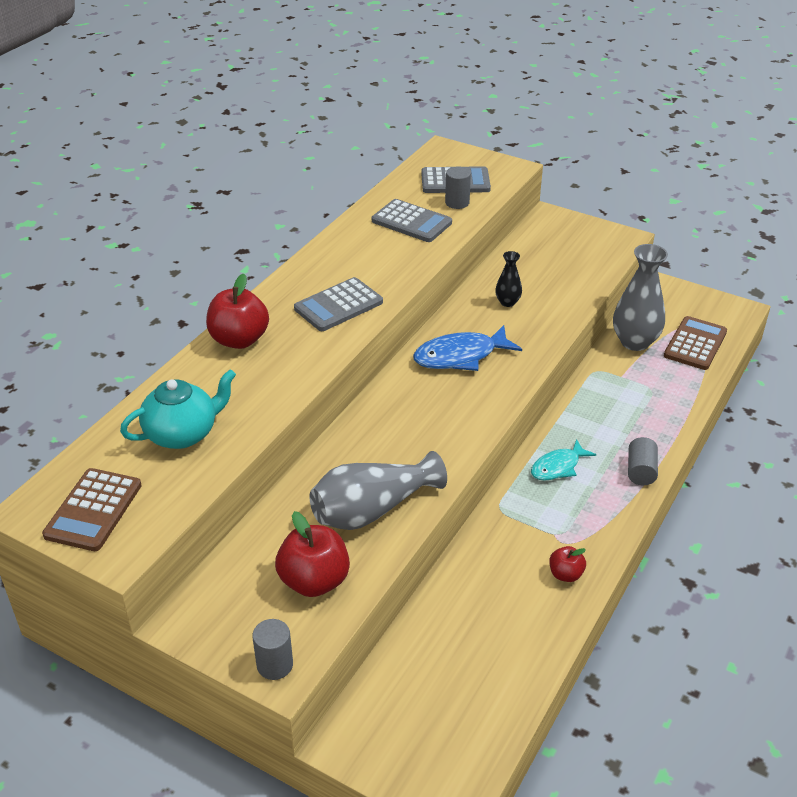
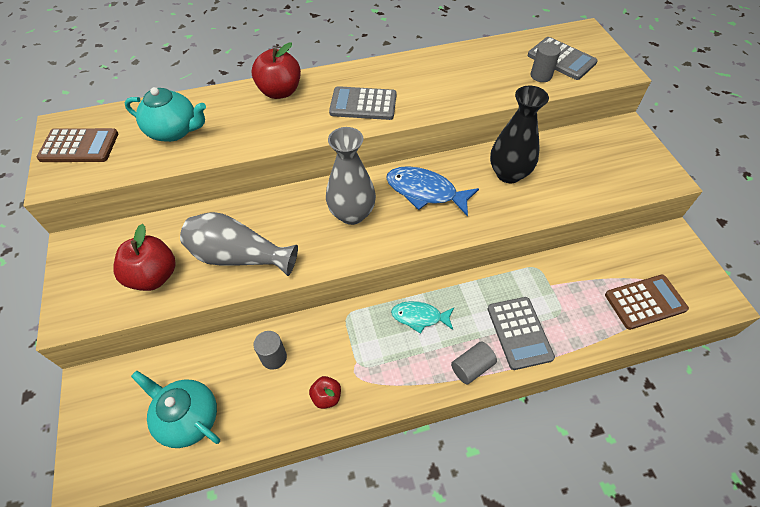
camera: 45 degrees right, 15 degrees up
(93, 510) = (79, 146): brown calculator -> brown calculator turned 150 degrees counterclockwise
(275, 665) = (71, 310): grey cylinder -> grey cylinder (274, 357)
(411, 222) = (489, 72): grey calculator -> grey calculator (519, 333)
(477, 683) = (188, 418): none -> turquoise teapot
(507, 302) = (508, 174): black vase -> black vase, size x1.95
(634, 342) = (595, 266): grey vase -> grey vase (352, 214)

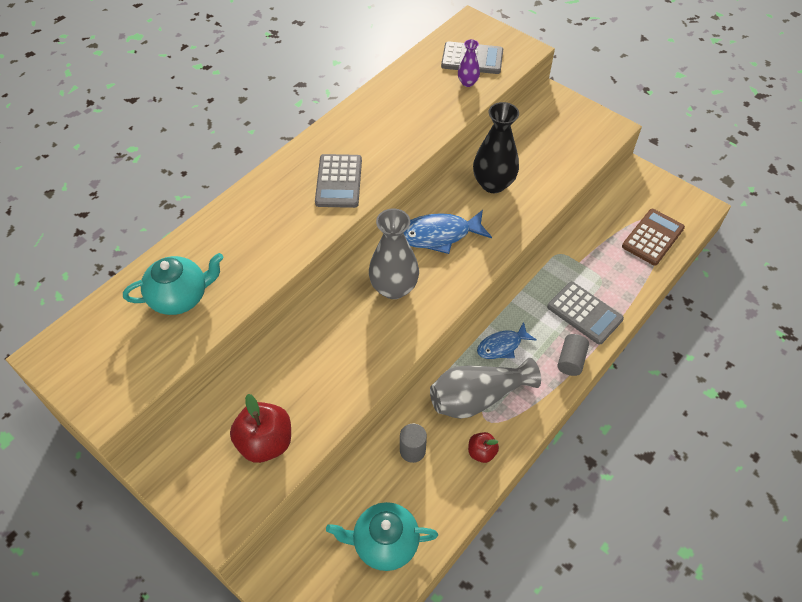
camera: 35 degrees left, 0 degrees up
(79, 146) = (93, 363): brown calculator -> none
(239, 257) = (328, 380): grey vase -> grey vase (477, 397)
(280, 92) = (248, 206): red apple -> none
(363, 104) = (339, 181): grey calculator -> grey calculator turned 60 degrees counterclockwise
(419, 317) = (502, 346): turquoise fish -> blue fish
(541, 75) = (467, 82): grey cylinder -> purple vase

